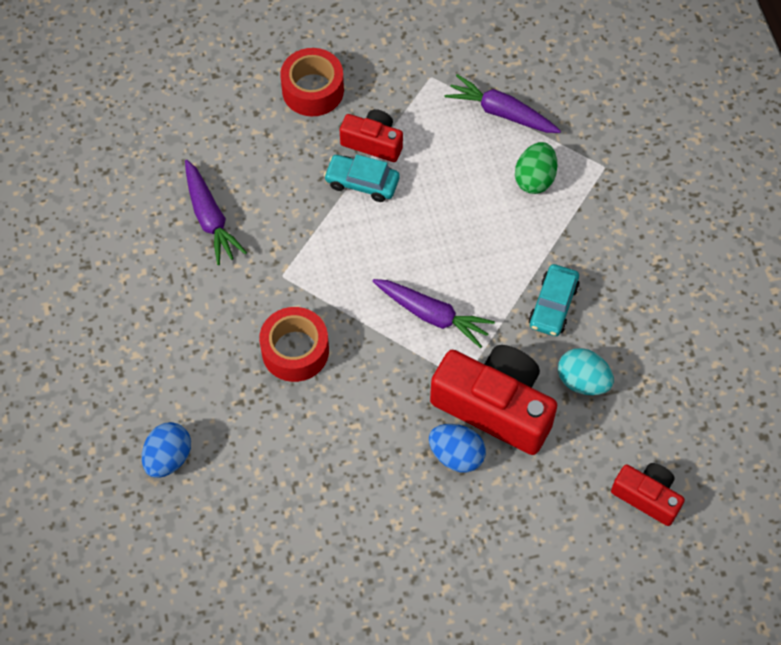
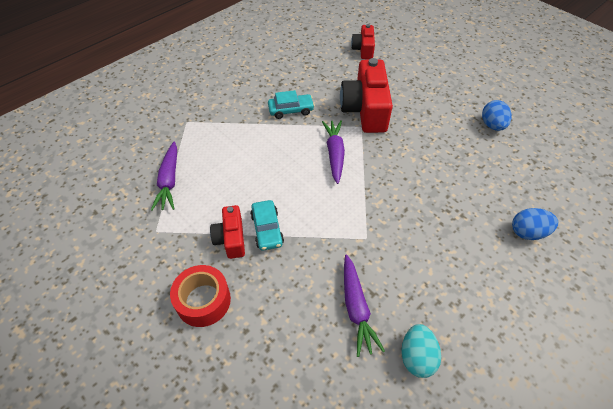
camera: 120 degrees left, 10 degrees down
(210, 218) = (356, 308): purple carrot -> purple carrot turned 135 degrees clockwise
(295, 351) = (408, 205): red tape -> none
(456, 455) = (403, 113): blue egg -> blue egg (492, 125)
(534, 179) = (212, 147): green egg -> none
(582, 381) = (325, 86): turquoise egg -> turquoise egg (417, 357)

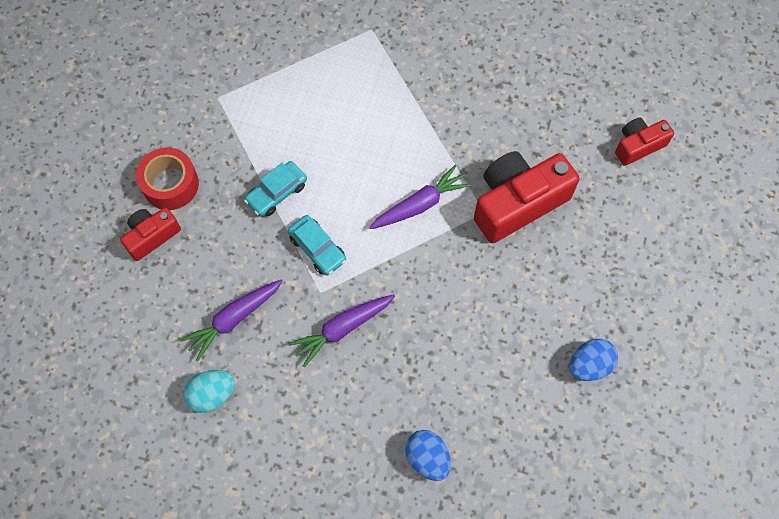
camera: 60 degrees right, 15 degrees up
(169, 181) = (282, 68): purple carrot -> purple carrot (343, 329)
(231, 238) = (247, 167): red camera -> red camera (152, 236)
(291, 110) = (460, 122): turquoise car -> turquoise car (317, 249)

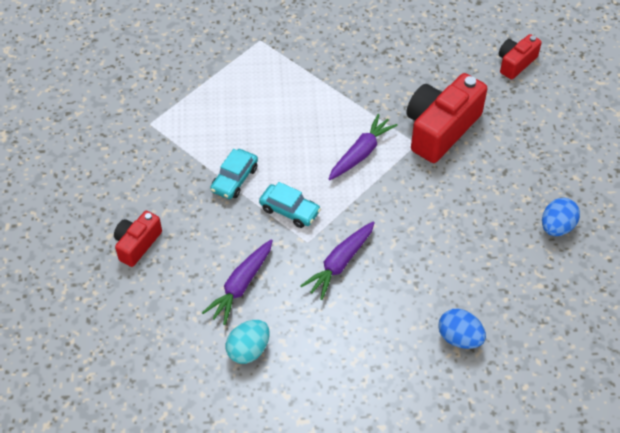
camera: 20 degrees left, 15 degrees down
(170, 184) = (136, 200): red tape -> none

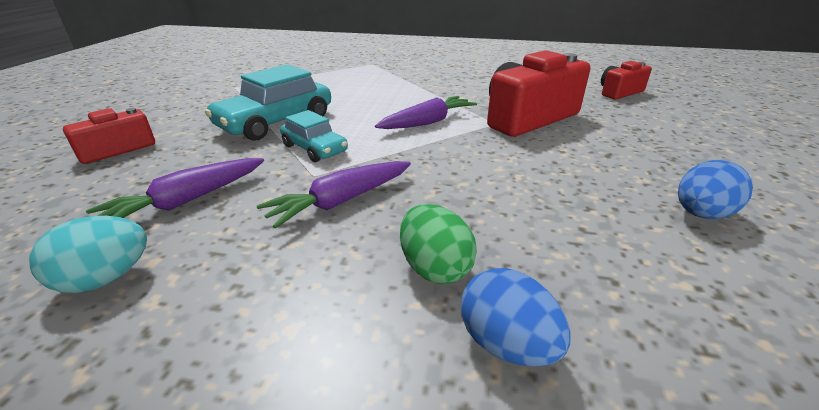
camera: 15 degrees right, 20 degrees down
(234, 179) = (276, 122): turquoise car -> turquoise car, size x1.71
(415, 303) = (434, 268): none -> green egg

